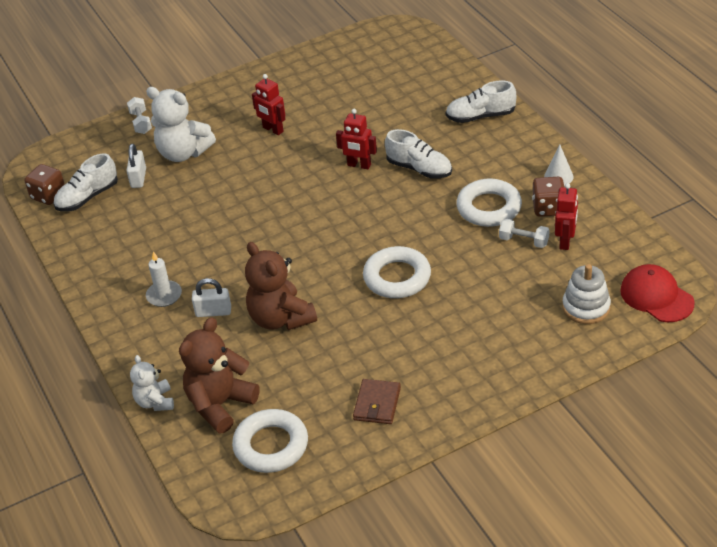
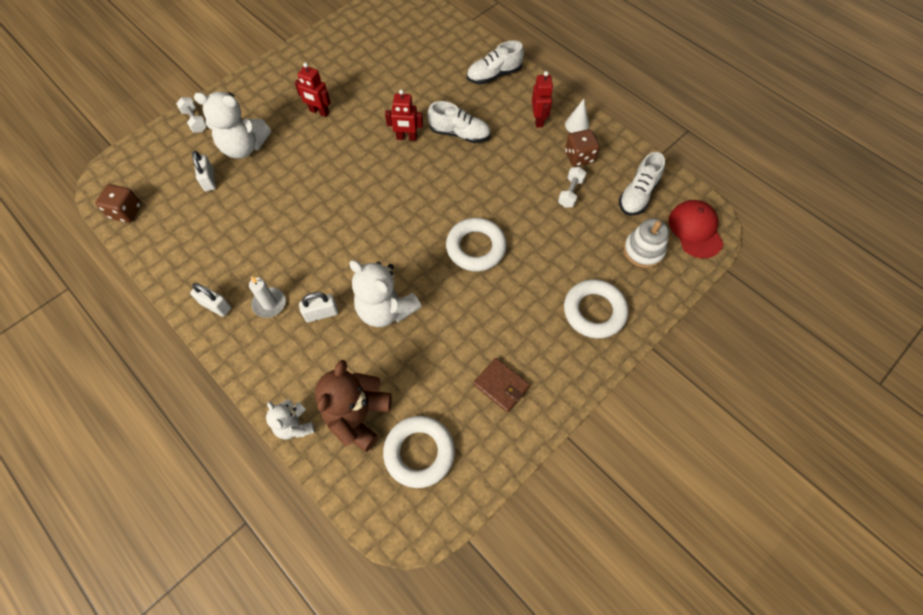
camera: 20 degrees left, 20 degrees up
(87, 197) = (165, 208): white shoe -> white shoe (637, 195)
(110, 289) = (215, 305): none -> white padlock
(281, 318) = (386, 309): brown teddy bear -> white teddy bear
(377, 404) = (501, 386): brown wallet -> brown wallet turned 45 degrees counterclockwise
(489, 208) = (530, 164): white ring -> white ring (594, 311)
(524, 241) = (570, 193): white dumbbell -> white dumbbell turned 75 degrees counterclockwise
(565, 241) = (604, 188): red robot -> red robot (538, 120)
(656, 296) = (695, 230): red cap -> red cap turned 45 degrees clockwise

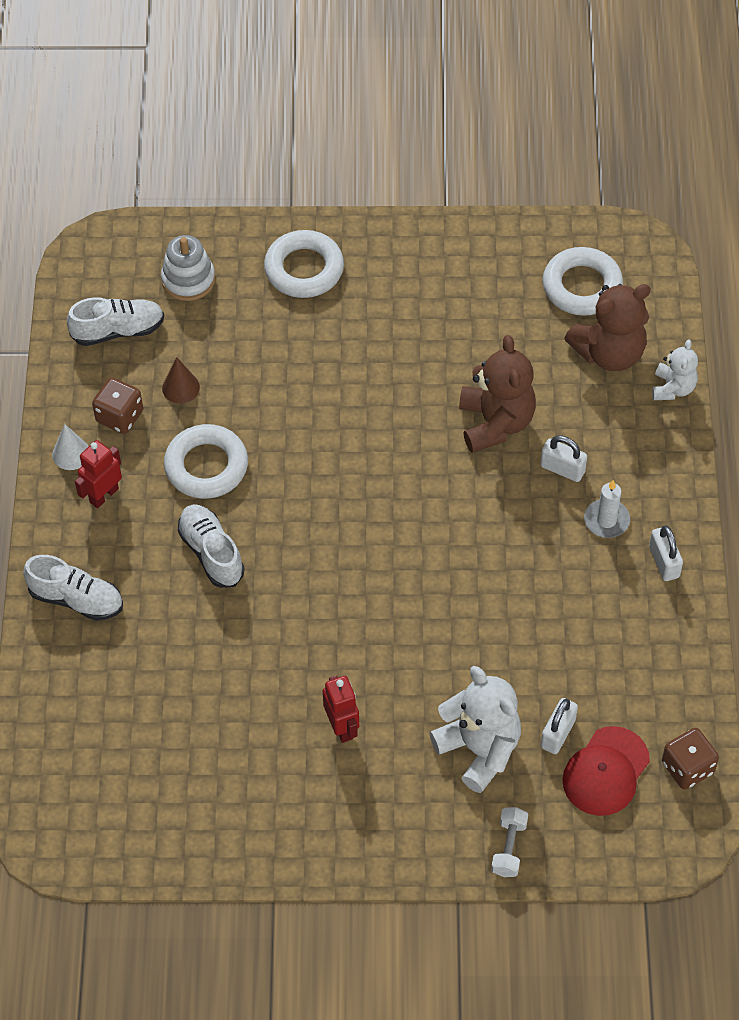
camera: 135 degrees left, 5 degrees down
(386, 309) = (495, 423): white teddy bear -> brown teddy bear
(406, 137) = (276, 599): red robot -> none
(476, 247) = (343, 411): white ring -> white ring (206, 466)
(501, 386) = (458, 279): brown wallet -> none
(570, 193) = (181, 387): white dumbbell -> brown cone
(695, 230) = (113, 257): red cap -> red cap (605, 771)

